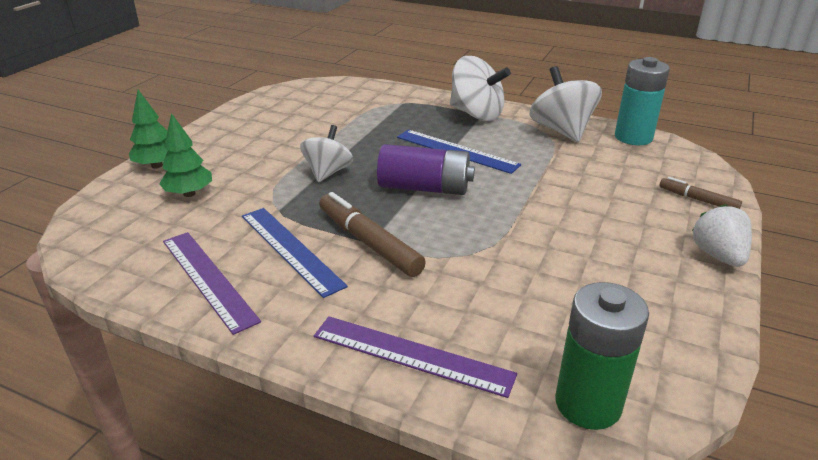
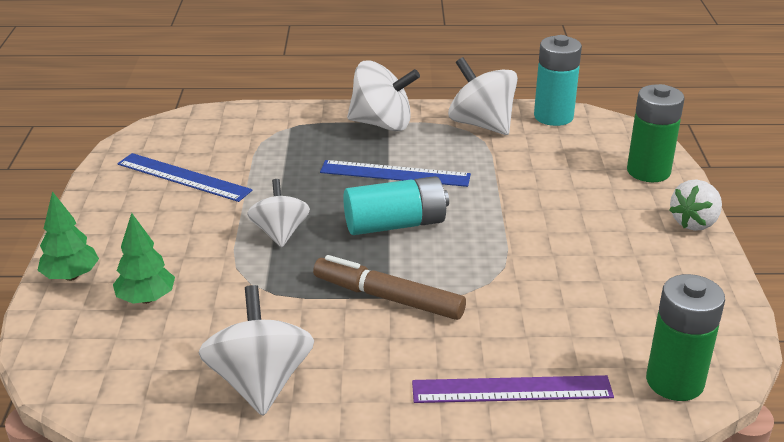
camera: 25 degrees left, 0 degrees up
(208, 279) = (260, 382): purple ruler -> white spinning top
(290, 249) = (316, 327): blue ruler -> blue ruler (183, 177)
(424, 188) = (395, 224): purple battery -> turquoise battery
(698, 199) = (648, 171): brown marker -> green battery
(718, 255) = (694, 223): white strawberry -> white strawberry turned 105 degrees counterclockwise

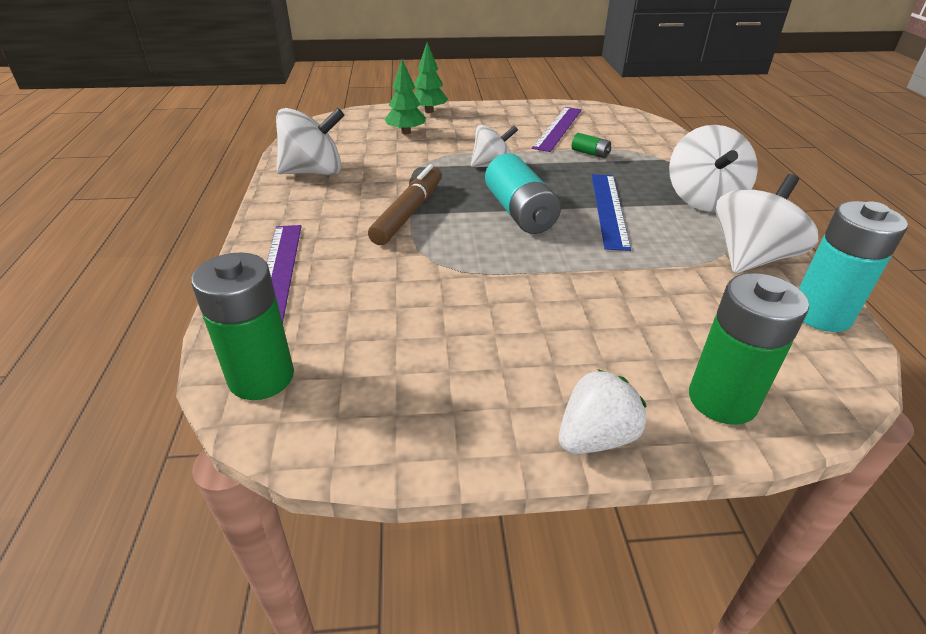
camera: 85 degrees right, 5 degrees up
(183, 177) = (558, 128): blue ruler -> purple ruler
(265, 166) = (590, 153): none -> green battery
(694, 223) = (595, 437): white strawberry -> white strawberry turned 105 degrees clockwise

